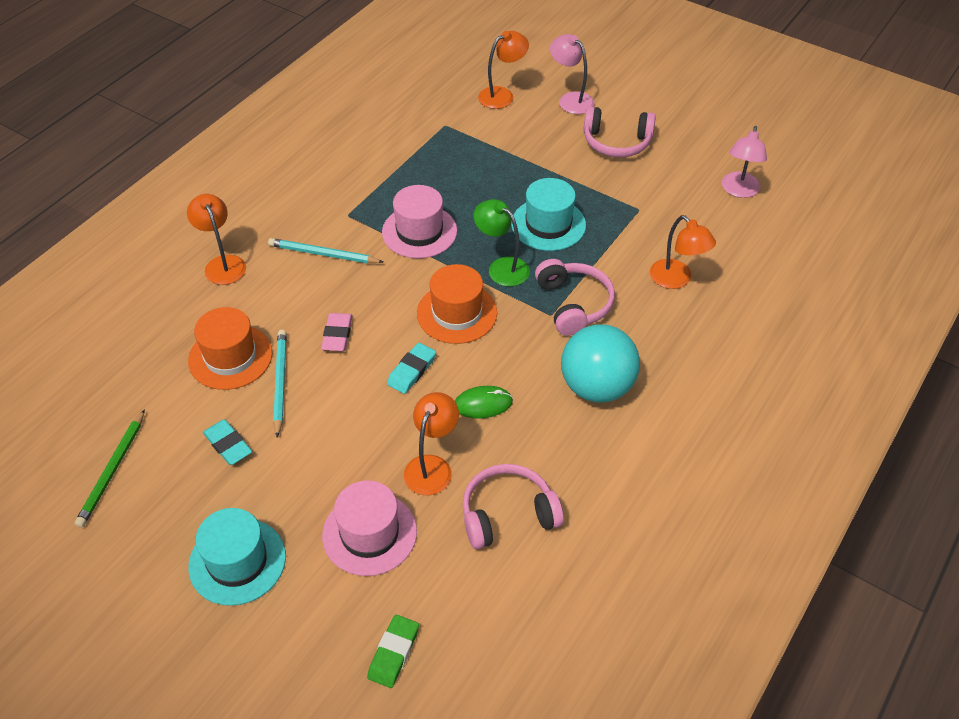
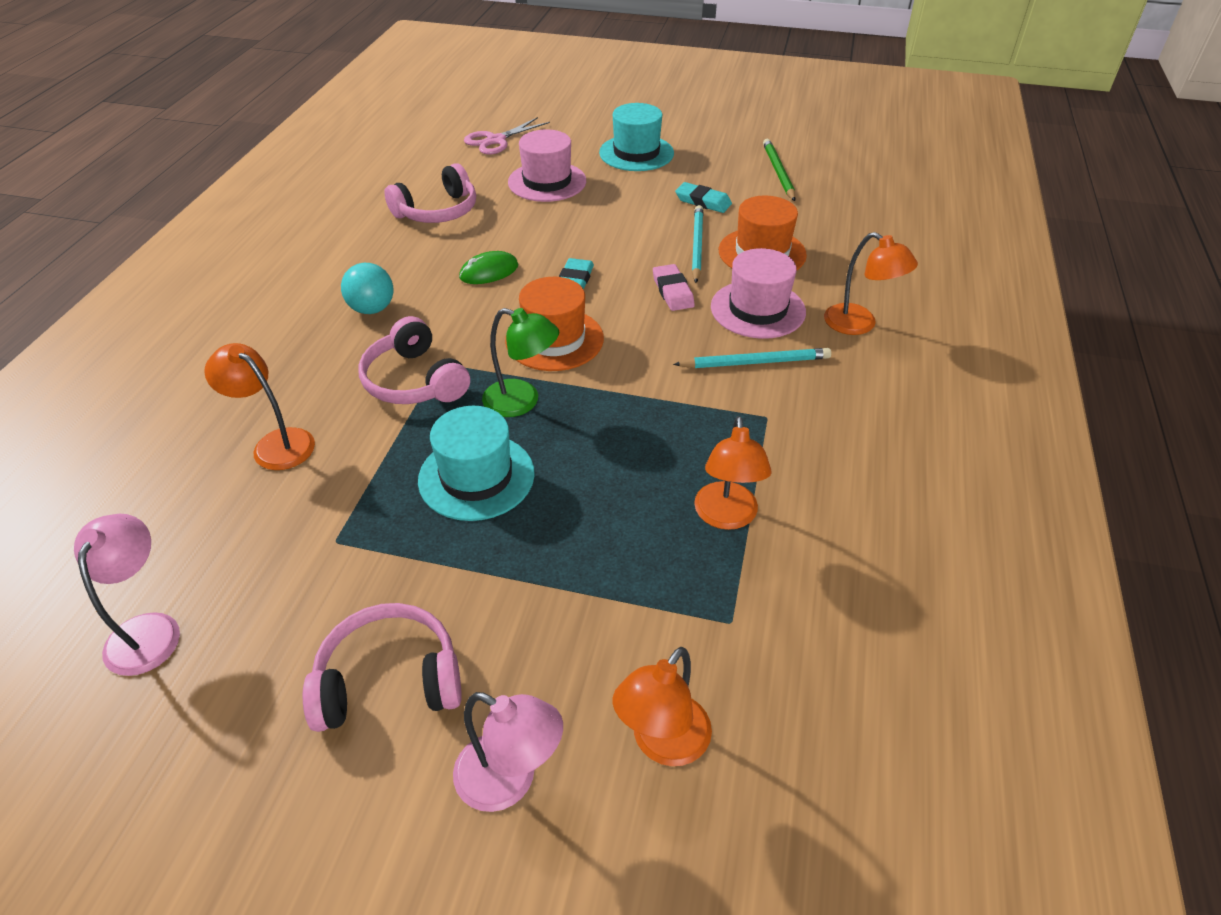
camera: 160 degrees right, 5 degrees down
(280, 382) = (696, 246): turquoise pencil -> turquoise pencil turned 150 degrees counterclockwise
(393, 653) = (496, 140): green eraser -> pink scissors
(419, 231) = (655, 419): pink hat -> pink hat (757, 309)
(432, 466) = (517, 224): orange lamp -> orange lamp (726, 517)
(596, 387) = (372, 309): turquoise ball -> turquoise ball, size x0.59

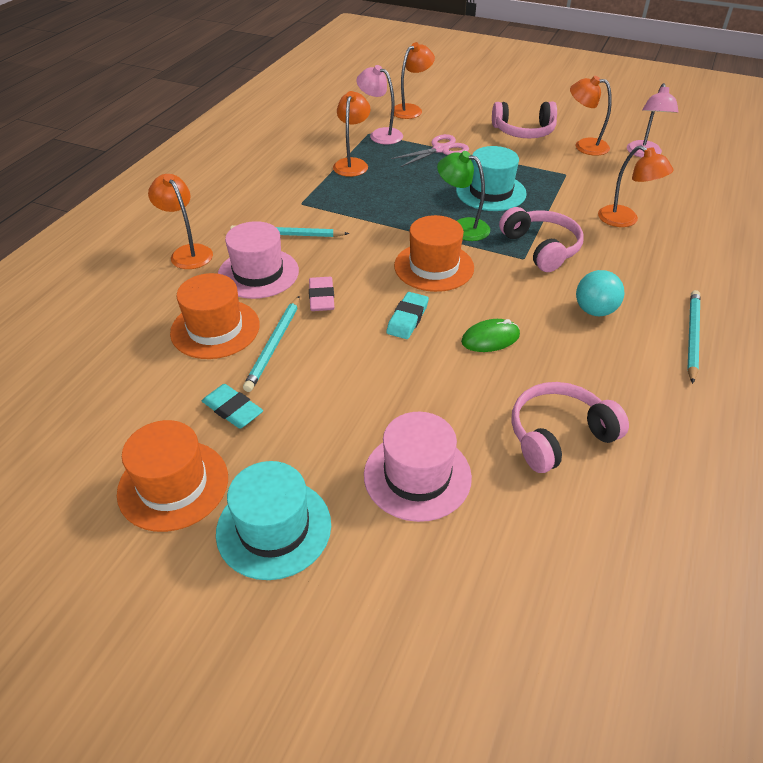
camera: 170 degrees left, 0 degrees up
(267, 641) = (584, 146): none -> orange lamp
(279, 294) = (692, 336): none -> turquoise pencil
(496, 140) = (491, 602): pink scissors -> pink scissors (440, 149)
(510, 780) = (471, 108): pink lamp -> pink lamp (380, 134)
(715, 163) = (173, 485): none -> orange hat
(778, 172) = (104, 453): green pencil -> none

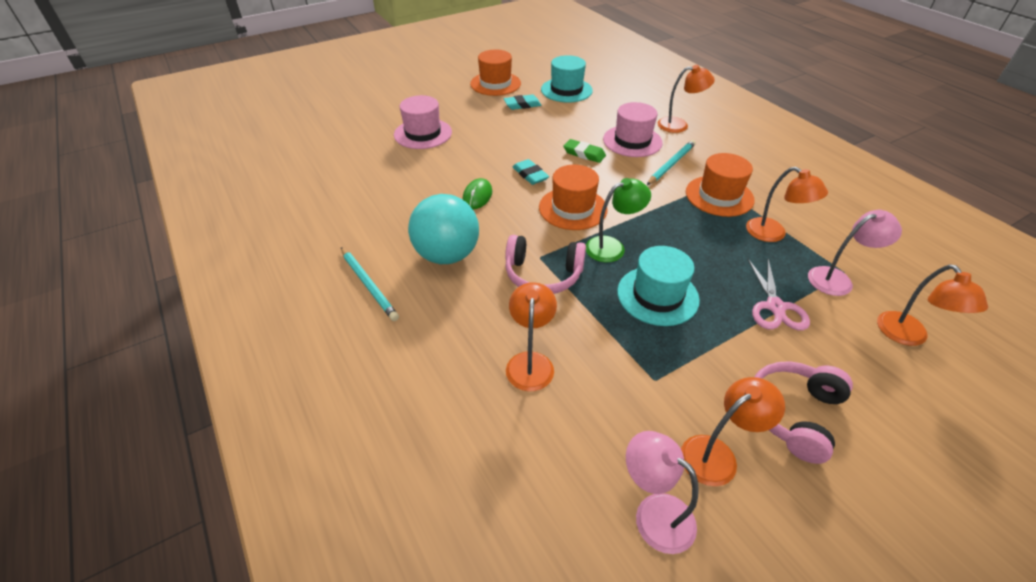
camera: 125 degrees right, 0 degrees up
(215, 329) = (590, 115): orange hat -> orange hat (719, 196)
(274, 345) = (556, 127): turquoise pencil -> none
(274, 528) = (446, 96): turquoise hat -> turquoise hat (566, 90)
(321, 297) = (584, 154): pink eraser -> green eraser
(558, 435) = (385, 181): pink headphones -> none
(594, 310) = (447, 255): turquoise ball -> turquoise ball, size x1.70
(625, 220) = (530, 362): orange lamp -> orange lamp turned 105 degrees clockwise

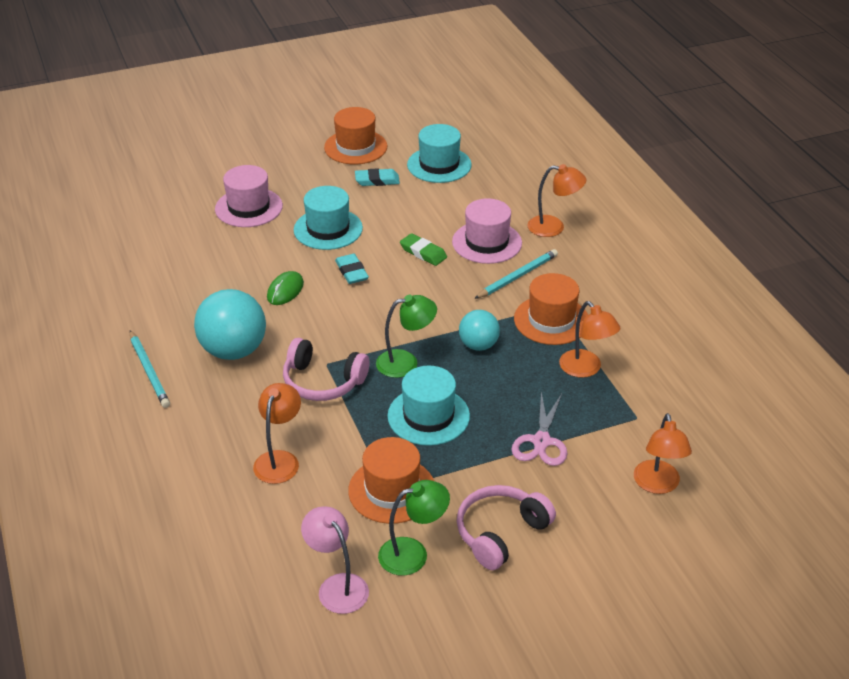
camera: 10 degrees right, 5 degrees down
(496, 143) = (328, 229): none -> turquoise hat
(573, 208) = (382, 316): orange hat -> orange hat (392, 490)
(669, 224) = (478, 345): none -> turquoise ball
(717, 454) = (413, 553): orange lamp -> green lamp
(837, 279) = (624, 423): pink lamp -> none

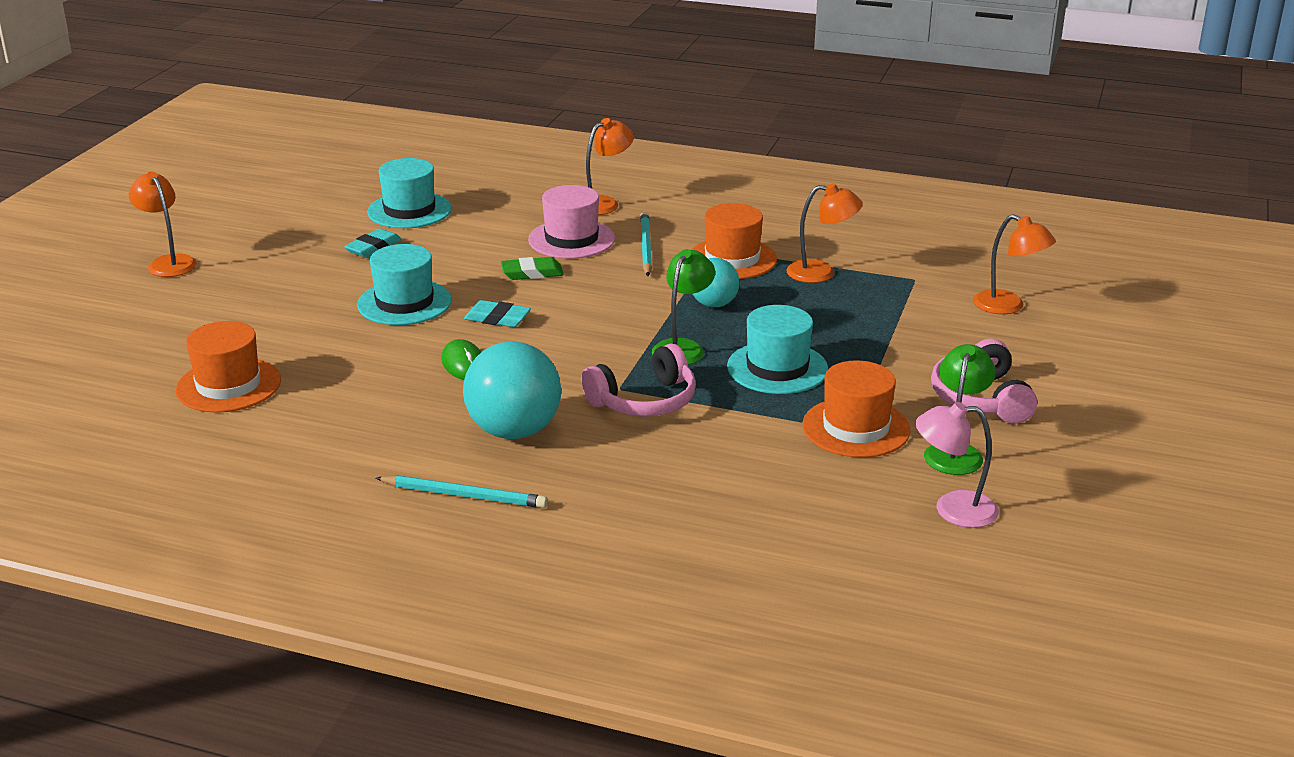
camera: 50 degrees left, 10 degrees down
(248, 207) = (282, 329): pink hat -> none
(279, 460) = (728, 471): orange lamp -> orange lamp (168, 262)
(355, 147) = (295, 235): orange hat -> orange hat (228, 385)
(541, 441) = (887, 331): pink scissors -> none

